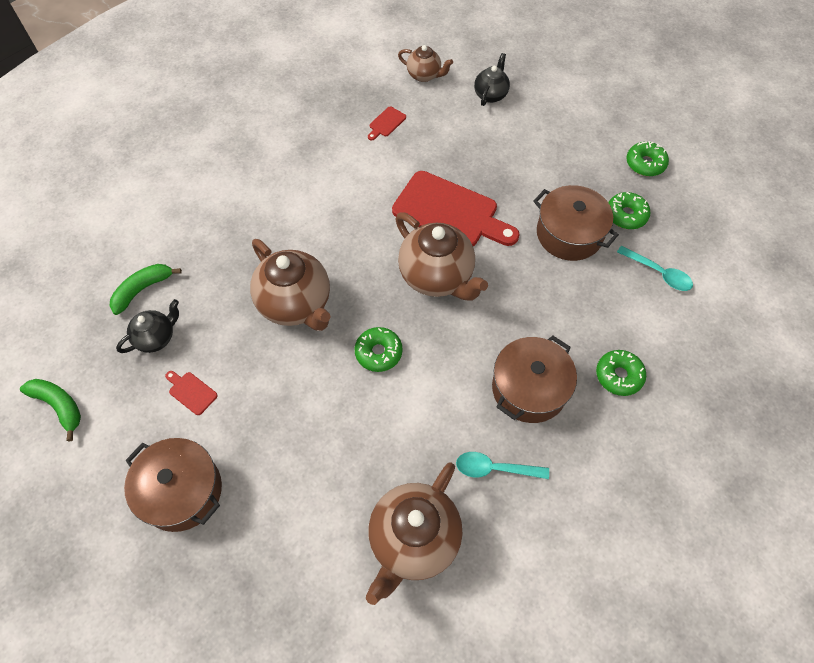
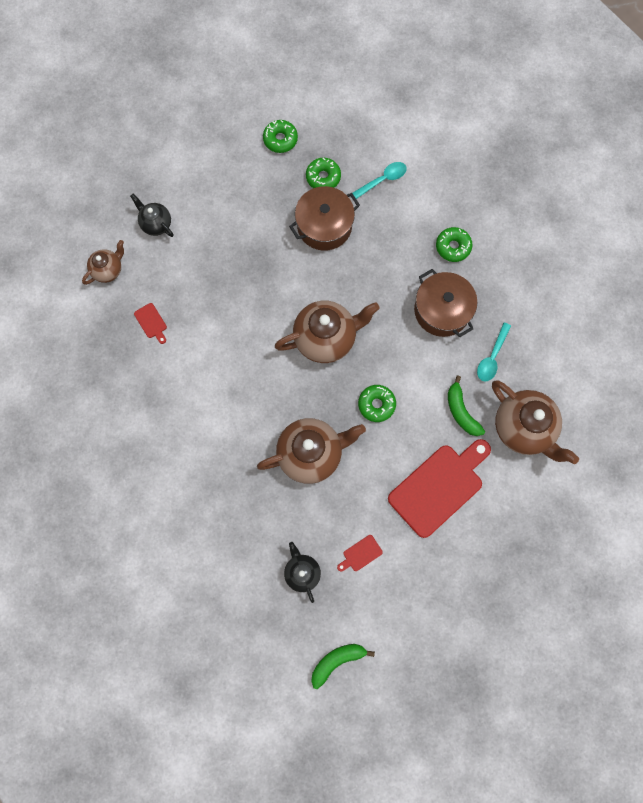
camera: 70 degrees left, 15 degrees up
(142, 289) = (250, 575): green banana -> green banana (461, 411)
(182, 491) = (438, 578): brown pot -> none
(450, 212) = (268, 305): red cutting board -> red cutting board (439, 487)

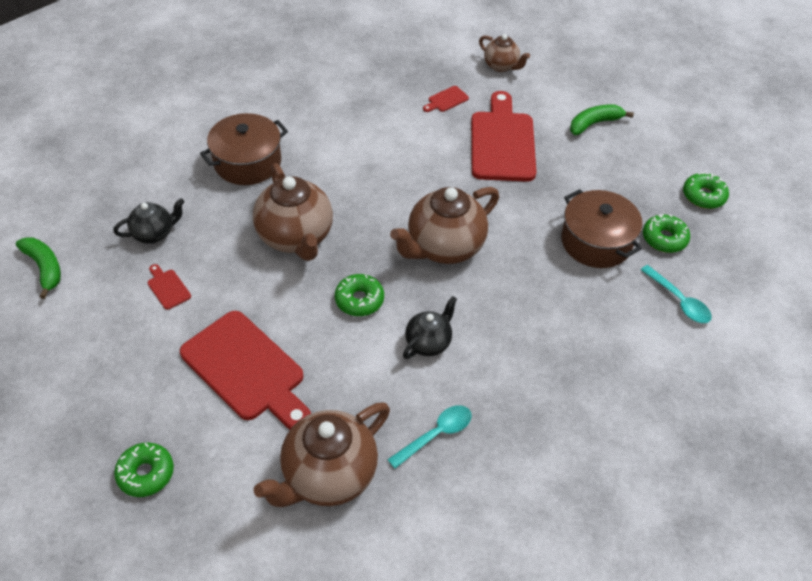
camera: 85 degrees right, 25 degrees down
(156, 224) = (562, 97): black teapot -> black teapot (428, 342)
(210, 281) = (502, 142): none -> red cutting board
(326, 338) = (444, 247): brown teapot -> brown teapot turned 75 degrees clockwise
(442, 310) = (499, 372): brown pot -> brown pot (247, 162)
(453, 247) = (598, 385): green donut -> green donut (146, 473)
(461, 411) = (352, 395): green banana -> green banana (594, 123)
(492, 357) = (435, 435): turquoise spoon -> turquoise spoon turned 120 degrees clockwise

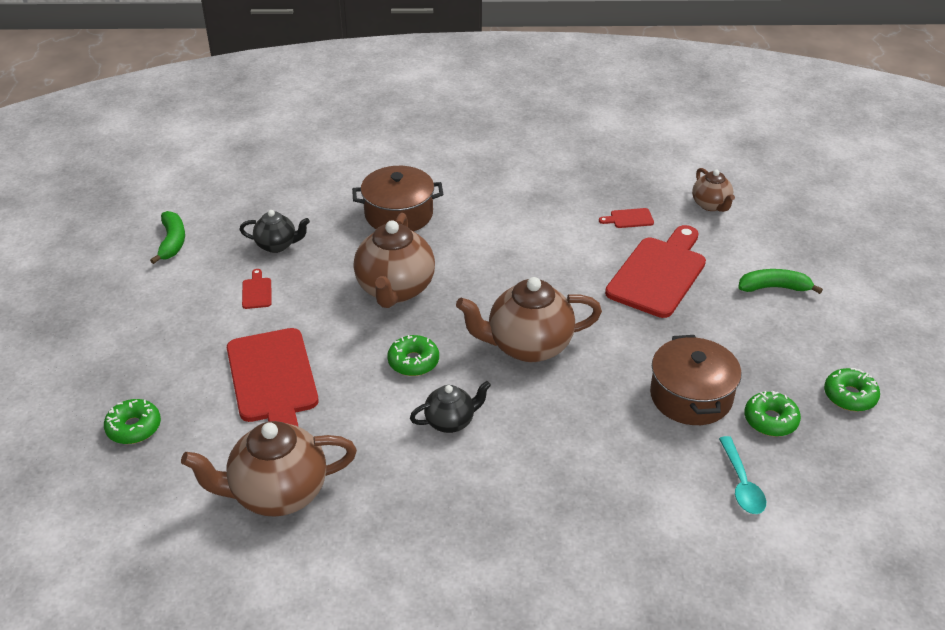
camera: 30 degrees right, 10 degrees down
(435, 435) = (398, 501): turquoise spoon -> none

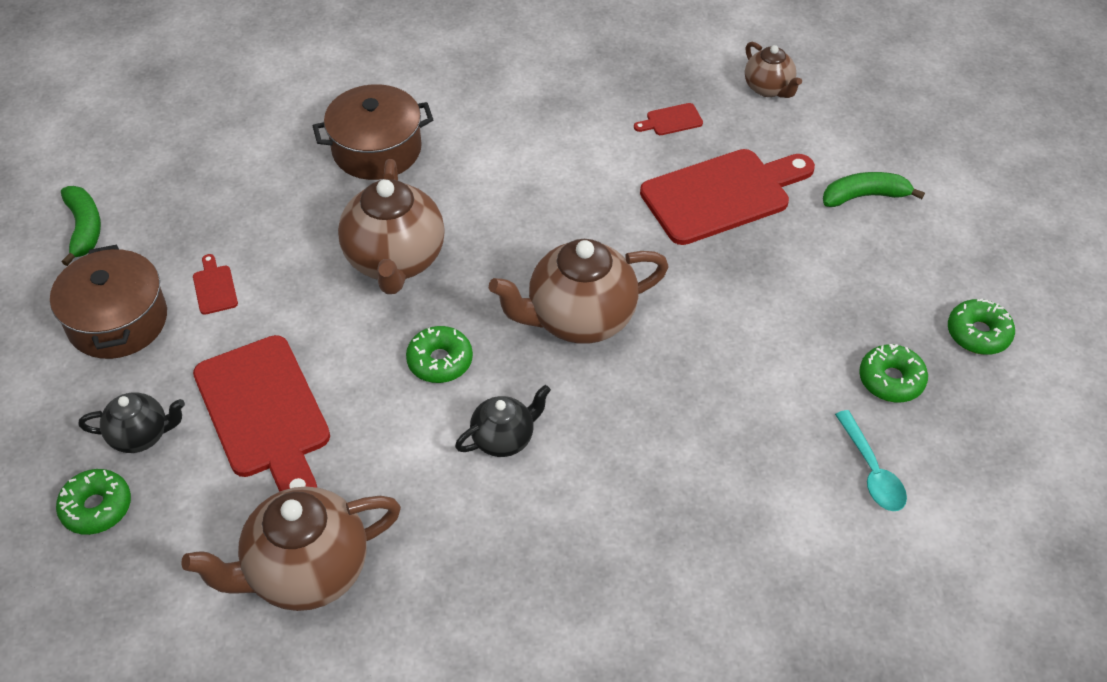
camera: 10 degrees left, 10 degrees up
(277, 245) = (226, 215): black teapot -> black teapot (141, 435)
(658, 274) = (722, 195): red cutting board -> red cutting board turned 45 degrees clockwise
(691, 396) = (791, 361): brown pot -> brown pot (118, 321)

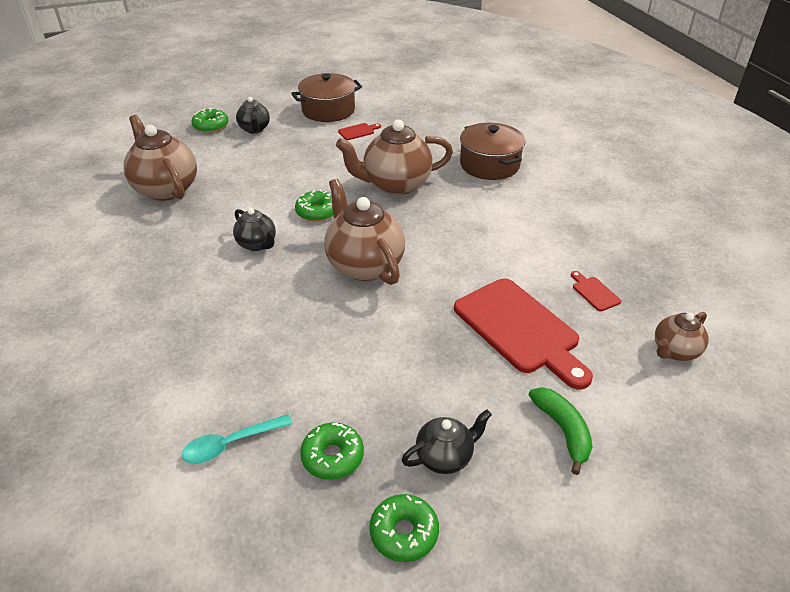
camera: 80 degrees right, 10 degrees down
(84, 228) = (388, 91): green banana -> none
(265, 413) = (271, 160): red cutting board -> none
(894, 289) = (445, 457): none -> black teapot

